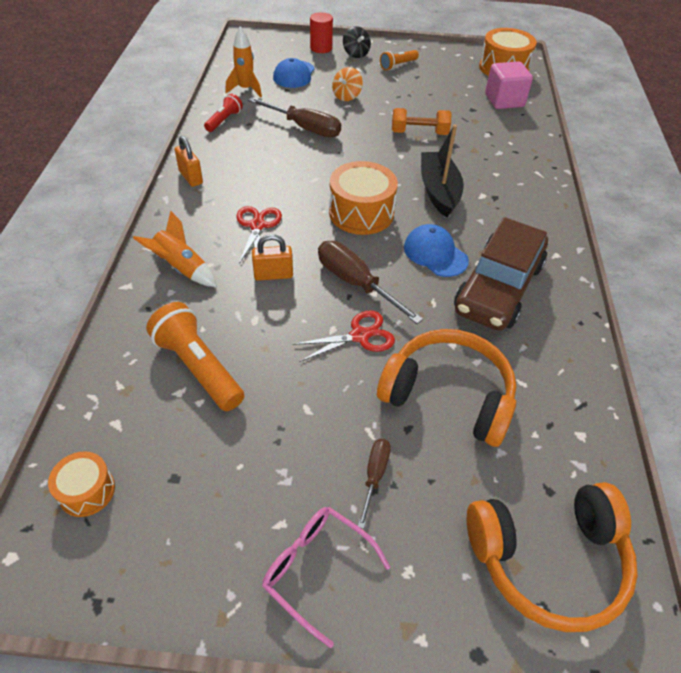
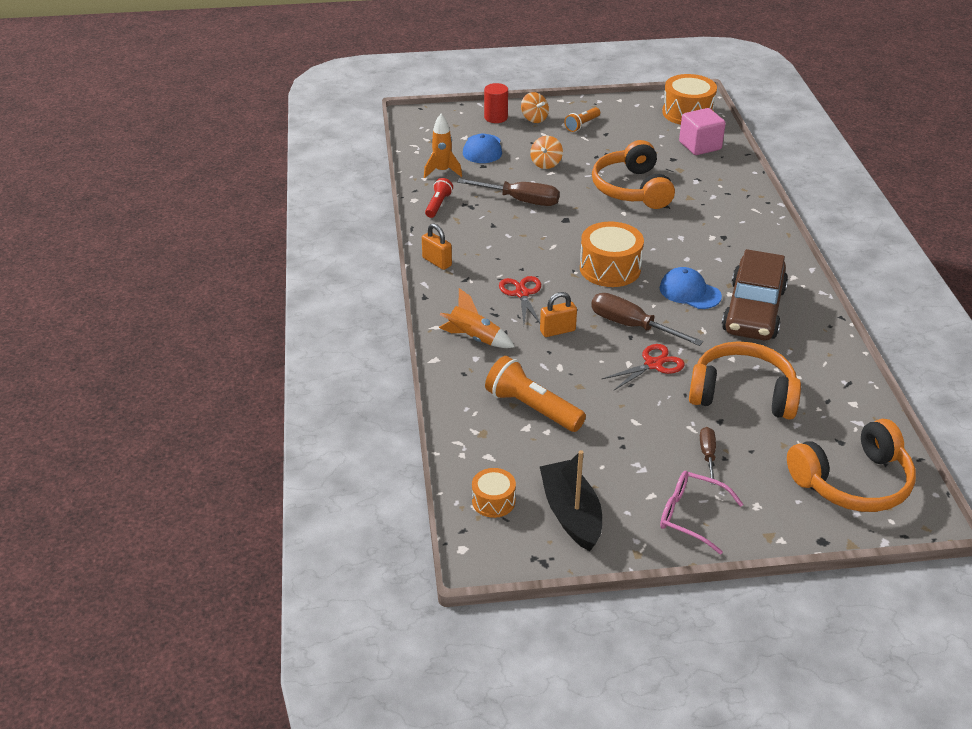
camera: 10 degrees left, 10 degrees down
(356, 54) = (534, 119): black spinning top -> orange spinning top
(419, 133) = (631, 189): orange dumbbell -> orange headphones
(439, 191) = (671, 239): black boat -> black boat (571, 514)

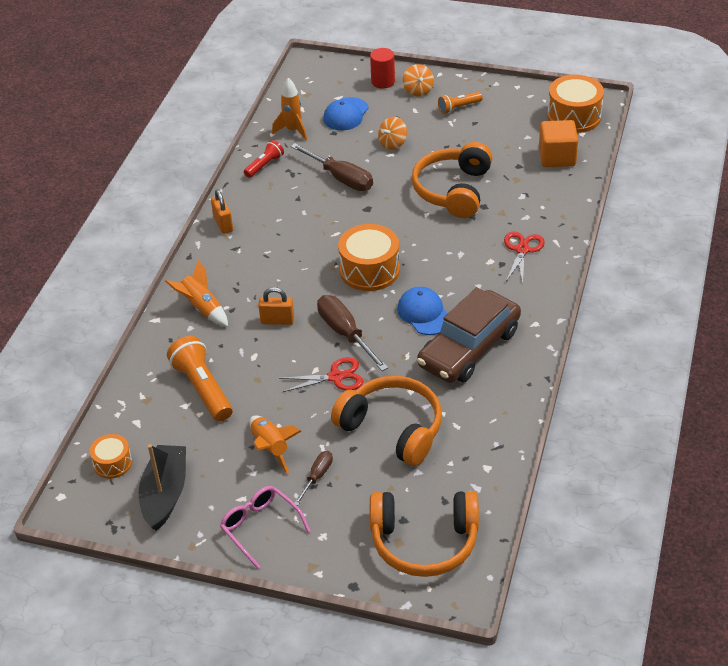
camera: 25 degrees right, 5 degrees up
(522, 293) = (273, 275): red scissors -> red scissors (522, 249)
(642, 442) = (270, 448): none -> orange rocket
(700, 146) = (557, 157): pink cube -> orange cube

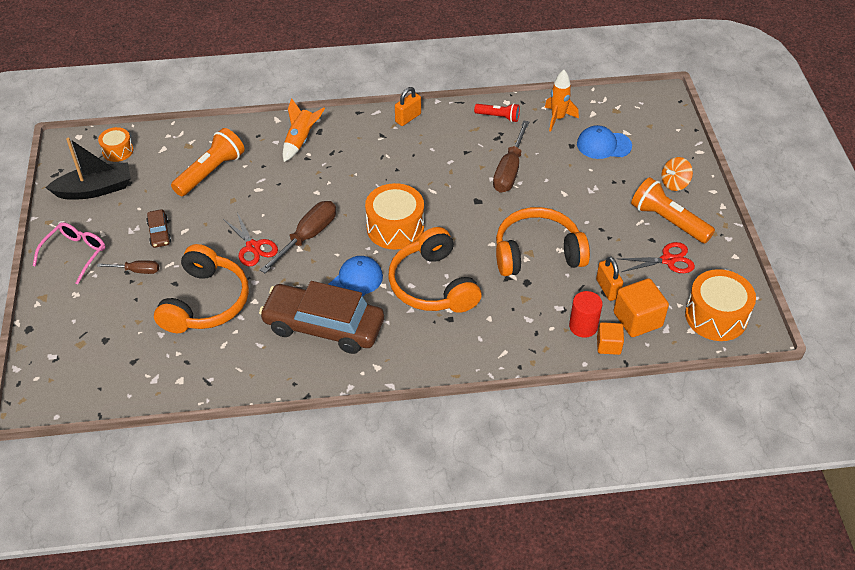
camera: 65 degrees right, 5 degrees up
(270, 448) = (159, 233): orange rocket -> brown car
(277, 320) = (305, 189): orange padlock -> orange padlock (607, 289)
(383, 81) = (671, 154): red cylinder -> red cylinder (583, 326)
(393, 143) = (581, 190): orange spinning top -> none
(424, 542) = (84, 360): orange headphones -> orange headphones (432, 285)
(458, 108) = (668, 221): orange flashlight -> orange flashlight, size x1.74
(522, 249) = (478, 329): red scissors -> red scissors (668, 260)
(576, 181) = (608, 345): none -> orange cube

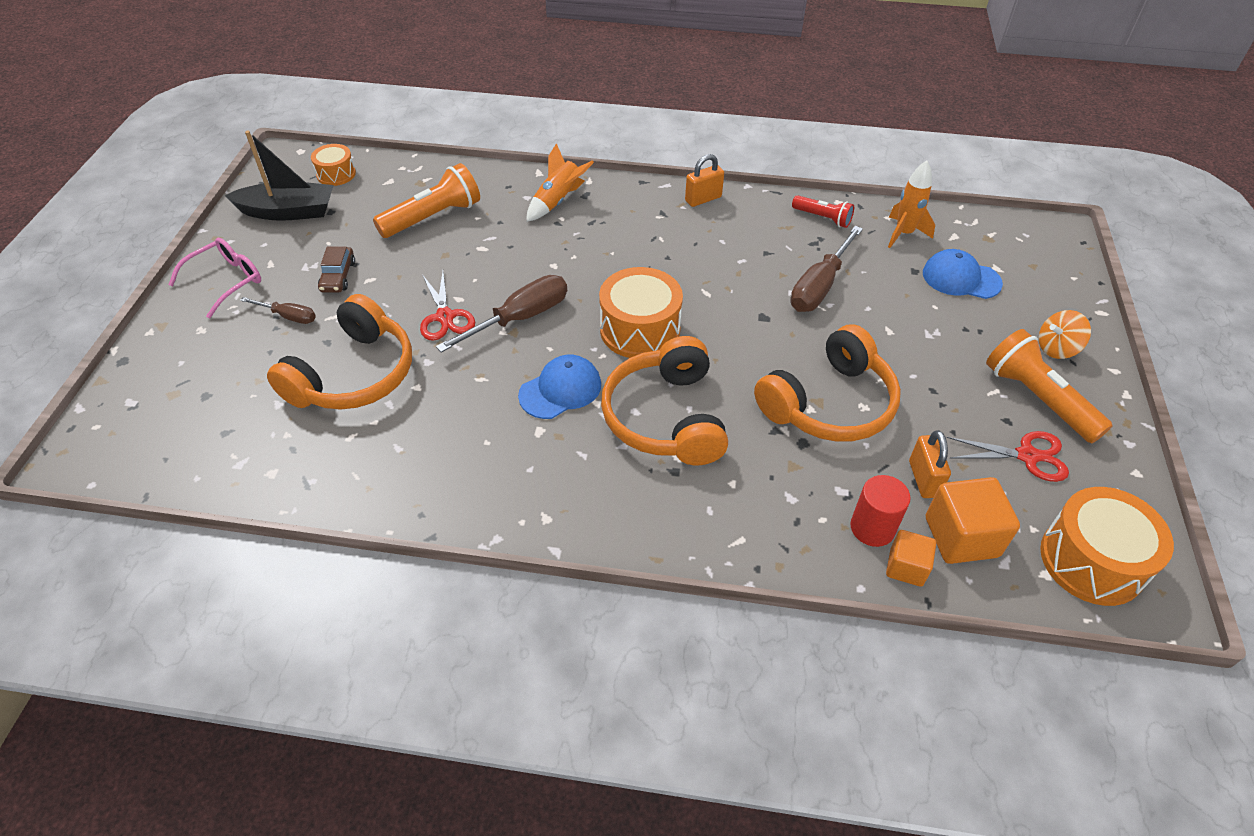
camera: 15 degrees right, 0 degrees up
(323, 326) = (494, 442): brown car -> none
(537, 253) = (829, 404): orange headphones -> orange headphones turned 135 degrees clockwise

